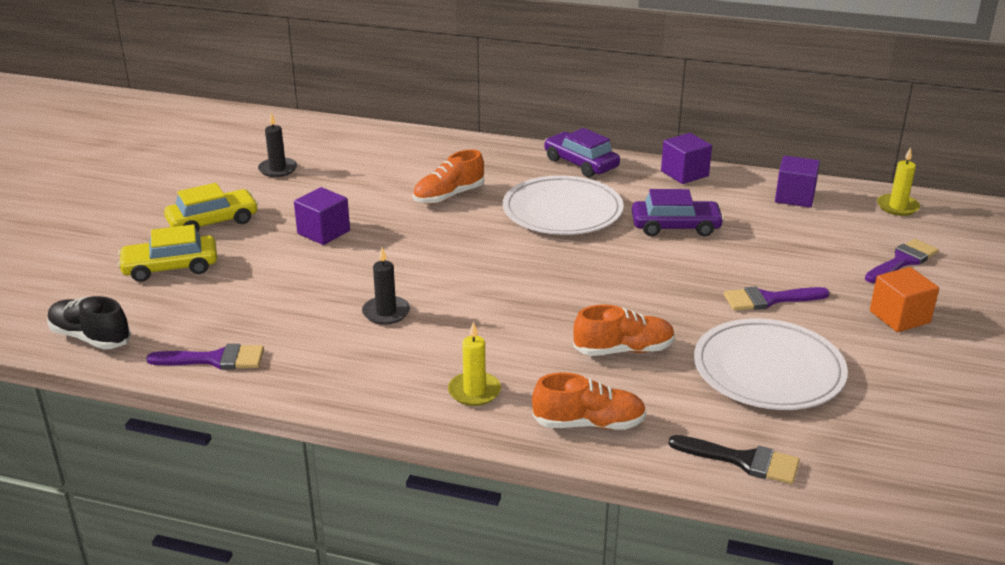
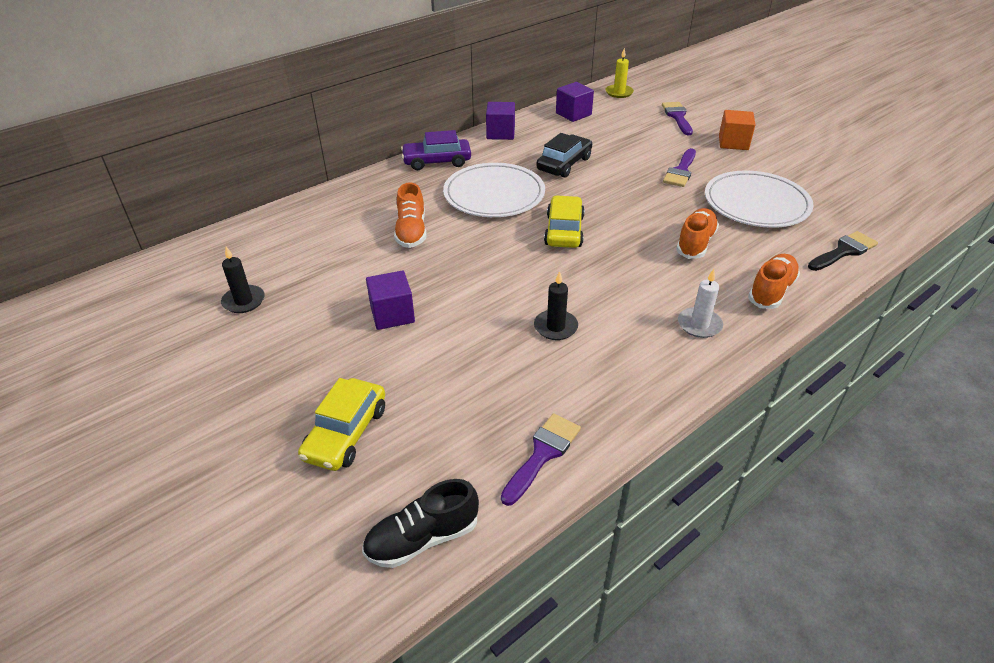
camera: 55 degrees left, 10 degrees up
(213, 222) = (291, 375): yellow car -> yellow car (564, 231)
(474, 391) = (699, 325): yellow candle -> white candle
(675, 227) = (564, 164): purple car -> black car

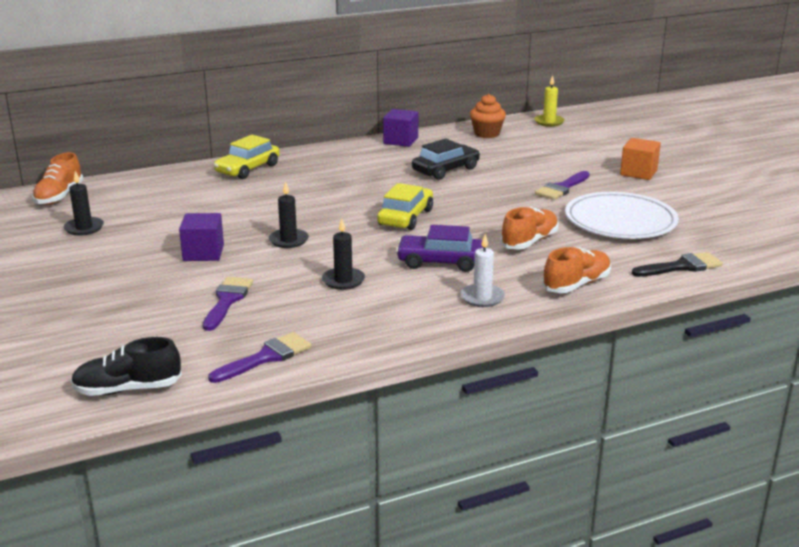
camera: 15 degrees right, 15 degrees down
(346, 433) = (111, 319): yellow car -> yellow car (247, 169)
(411, 232) = (261, 201): orange shoe -> orange shoe (59, 196)
(437, 161) = (322, 155): purple car -> purple car (440, 262)
(469, 281) = (288, 240): none -> black candle
(494, 194) = (359, 184): white plate -> none
(573, 114) = (486, 134): purple cube -> orange cupcake
(677, 117) = (595, 147): purple brush -> purple brush (227, 300)

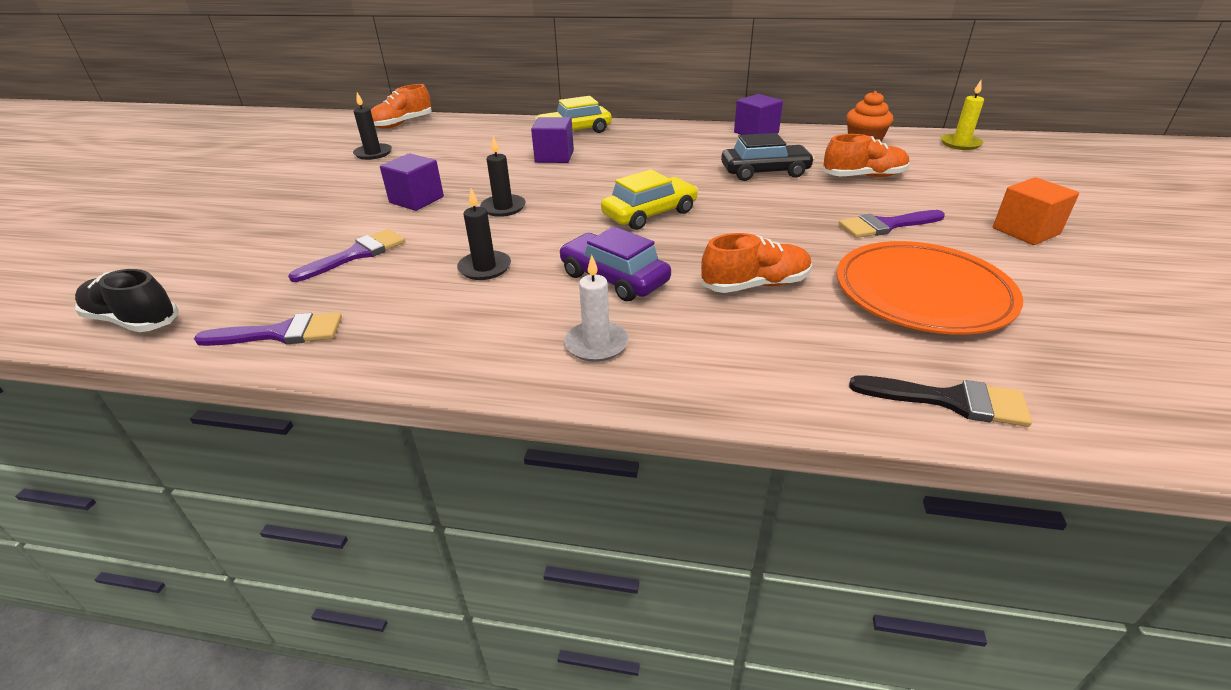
camera: 35 degrees right, 10 degrees up
(265, 193) = (554, 156): none -> purple cube
(576, 284) = (744, 371): orange shoe -> orange shoe (863, 176)
(620, 221) = (922, 293): white plate -> orange plate

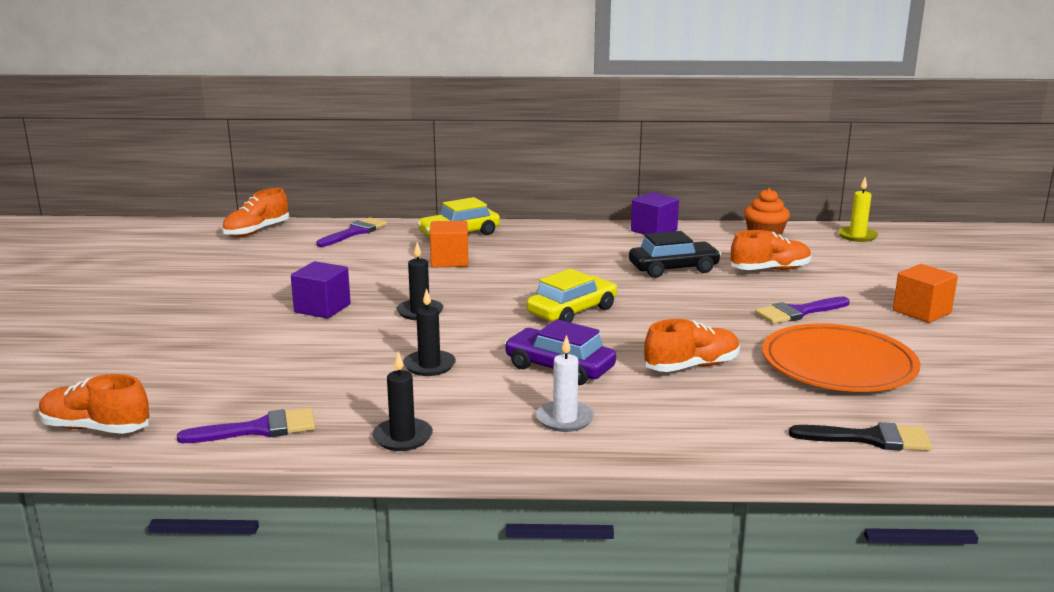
camera: 10 degrees left, 15 degrees down
(134, 321) = (96, 428): black shoe -> orange shoe
(357, 254) = (290, 360): purple brush -> purple brush (355, 232)
(373, 153) = (243, 264): black candle -> black candle (402, 437)
(554, 156) = (449, 261): purple cube -> orange cube

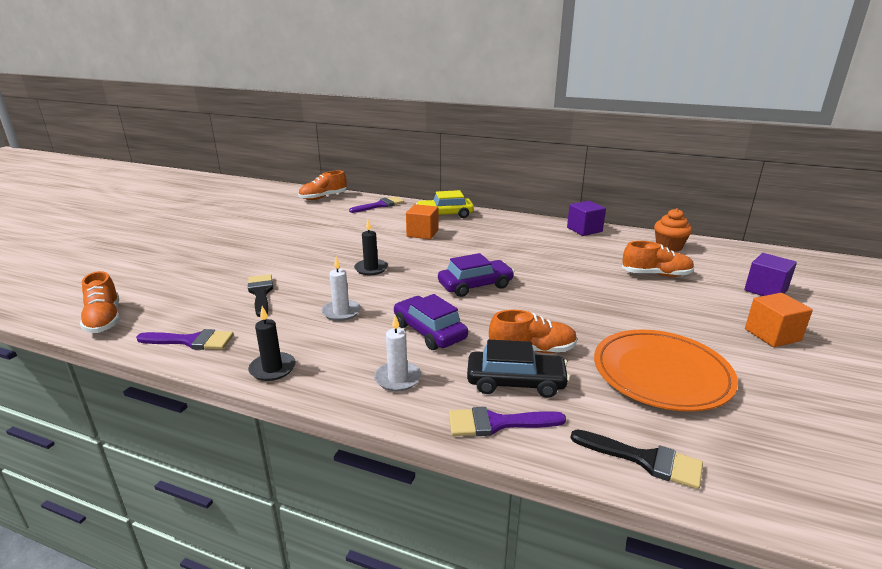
camera: 20 degrees right, 5 degrees up
(96, 428) = (104, 320): orange shoe -> orange shoe turned 150 degrees counterclockwise
(295, 362) = (261, 293): none -> black brush
(322, 308) = (313, 256): purple cube -> purple cube (765, 290)
(429, 365) = (341, 312): black candle -> white candle
(572, 311) = (475, 285): yellow car -> purple car
(673, 269) = (577, 262): black car -> black car (516, 382)
(798, 312) = (656, 316): purple brush -> purple brush (497, 423)
(857, 236) = (751, 256): yellow candle -> none

